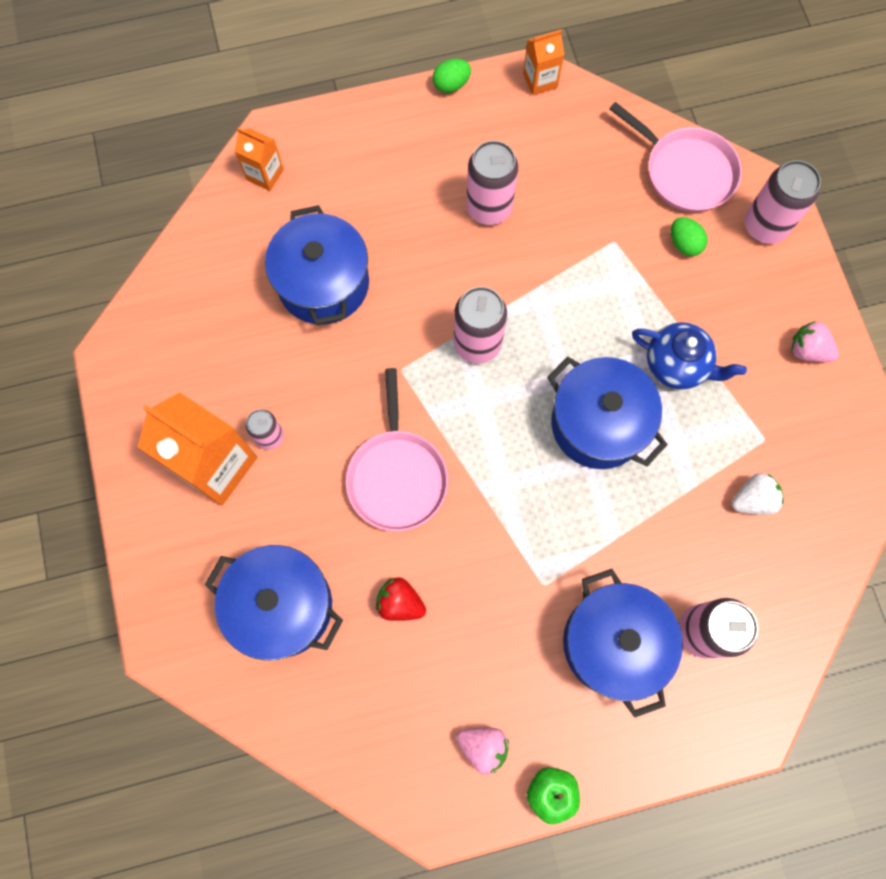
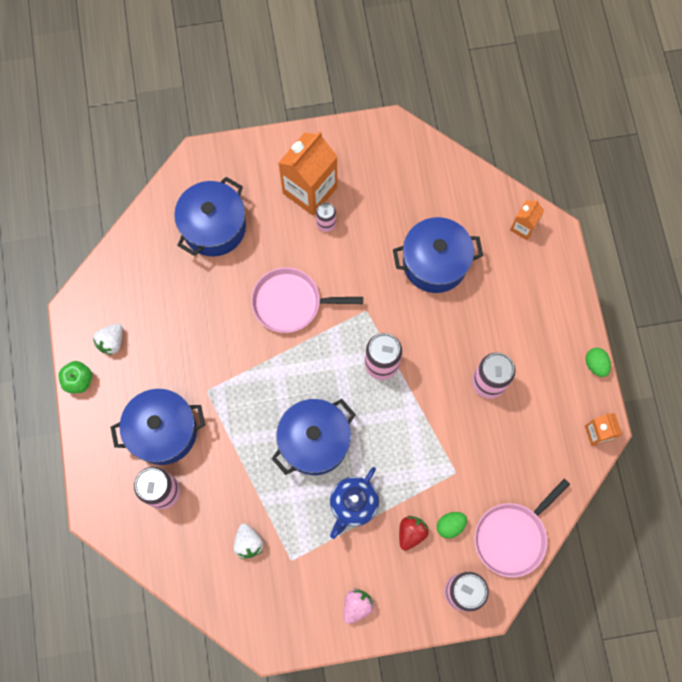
camera: 95 degrees right, 0 degrees up
(400, 602) = (207, 298): red strawberry -> red strawberry (411, 533)
(483, 746) = (112, 342): pink strawberry -> white strawberry

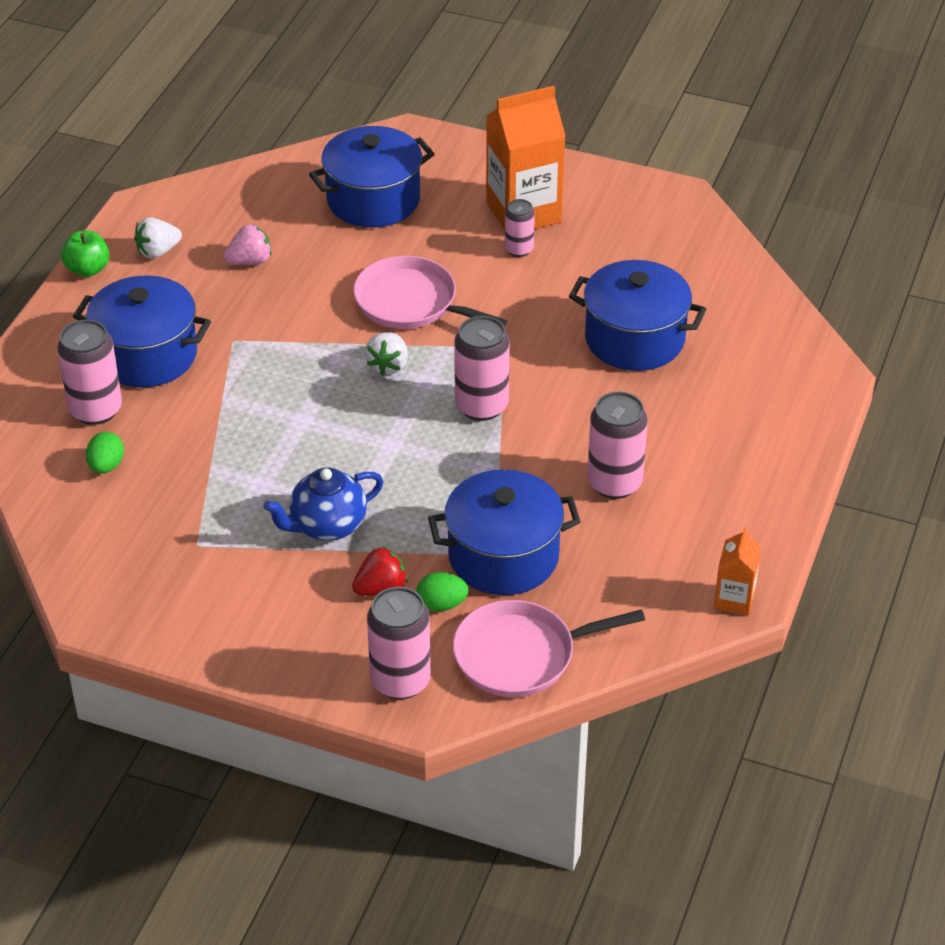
camera: 30 degrees right, 30 degrees down
(248, 543) = (158, 504): white strawberry -> white strawberry (388, 365)
(314, 441) = (329, 443): blue pot -> blue pot (503, 556)
(357, 605) = (244, 629): pink strawberry -> pink strawberry (250, 261)
(523, 227) = (787, 351): orange carton -> none
(595, 364) = (786, 527): green egg -> green egg (106, 466)

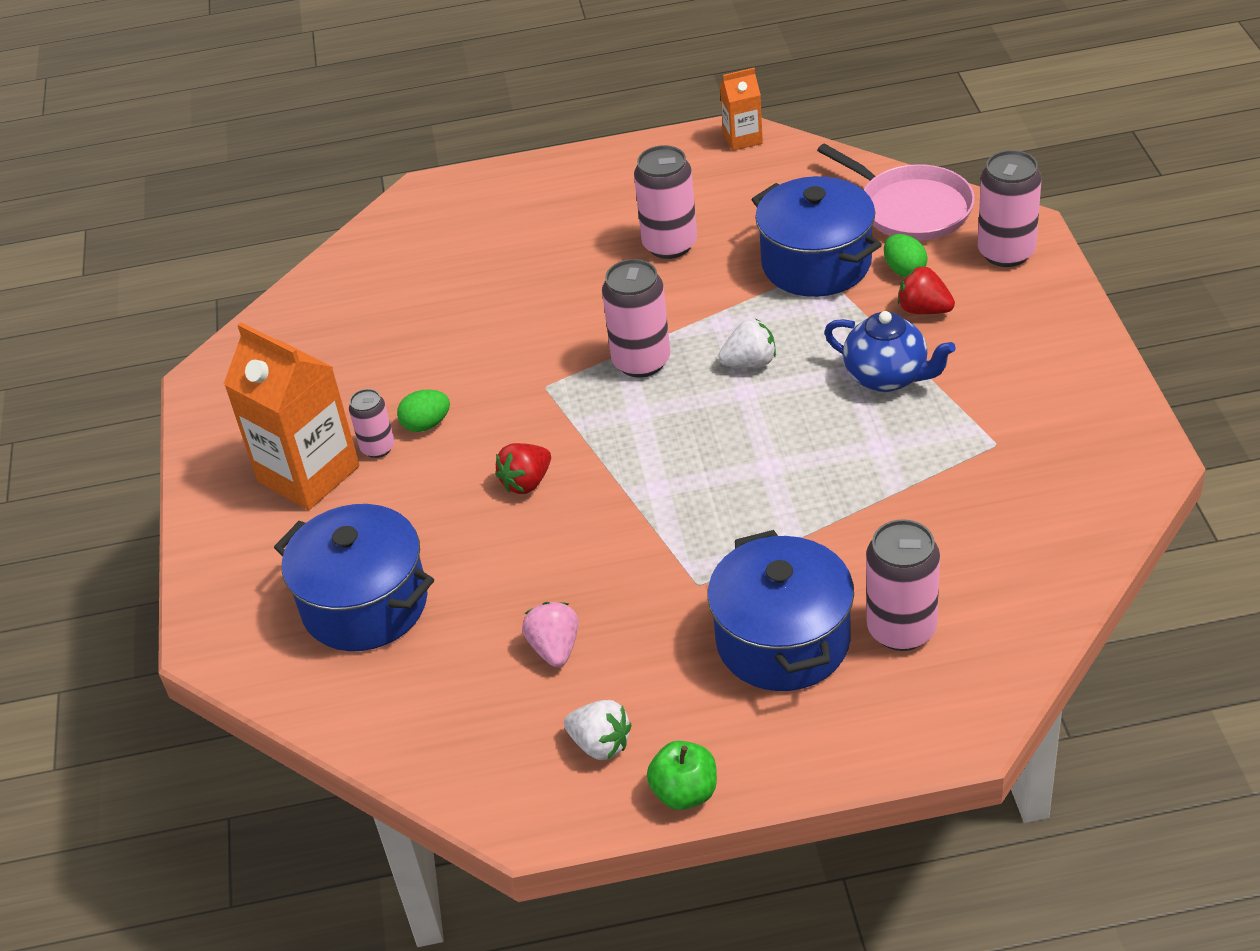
camera: 115 degrees left, 0 degrees up
(106, 466) = (968, 569): green egg -> green egg (426, 424)
(250, 261) = (555, 648): pink strawberry -> pink strawberry turned 45 degrees clockwise
(388, 365) = (637, 449): white strawberry -> white strawberry (750, 362)
(410, 302) = (526, 482): pink pan -> red strawberry
(634, 339) = (464, 313): blue pot -> none

